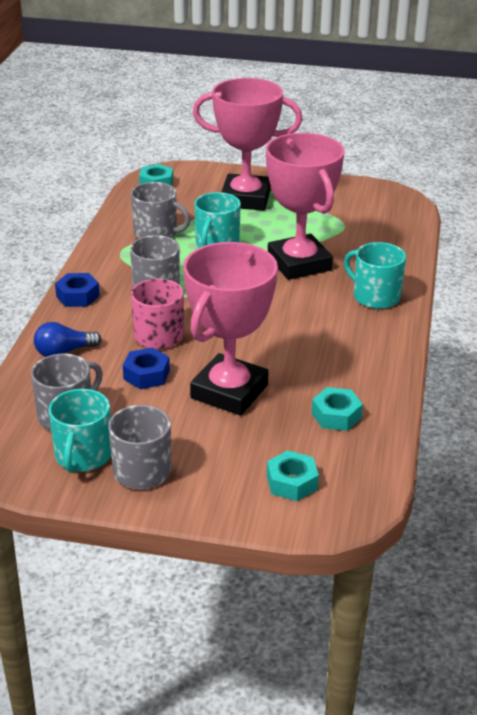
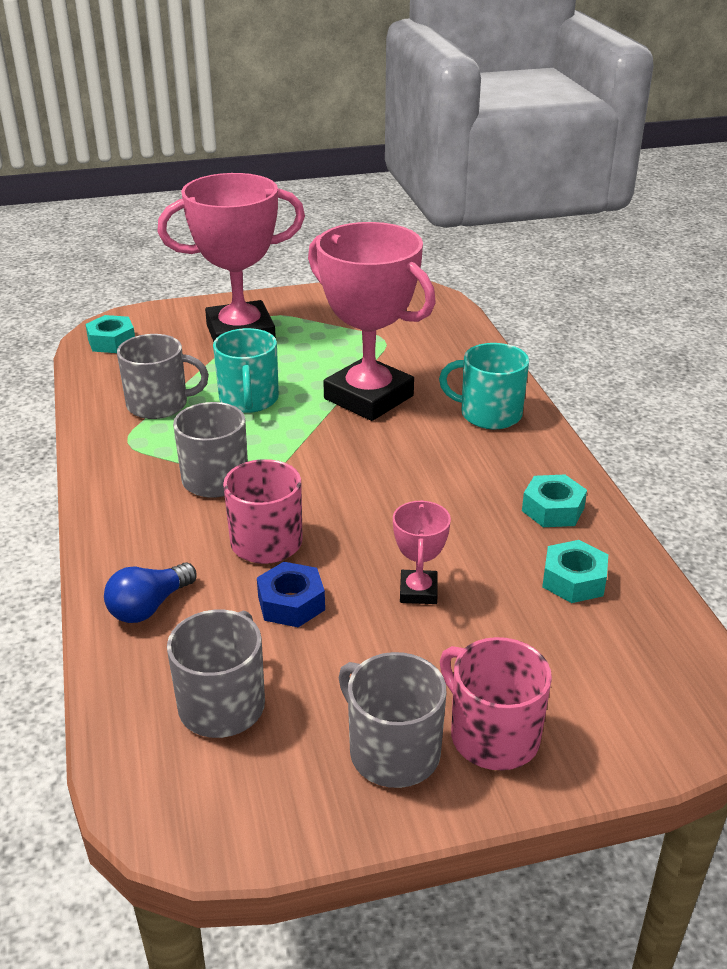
camera: 25 degrees left, 0 degrees up
(77, 296) = (111, 518): blue nut -> none
(83, 456) = (293, 761): turquoise mug -> none
(206, 481) = (492, 735): none -> pink mug
(229, 391) = (418, 591): pink trophy -> pink trophy, size x0.44
(292, 482) = (600, 694): turquoise nut -> turquoise nut (553, 509)

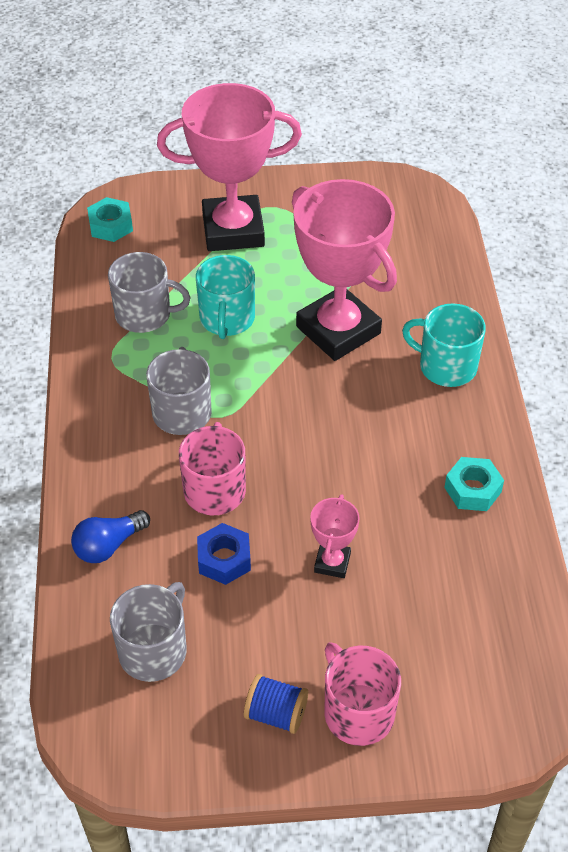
camera: 10 degrees right, 15 degrees up
(392, 751) = (276, 714): grey mug -> blue spool
(573, 580) = (468, 570): turquoise nut -> none

